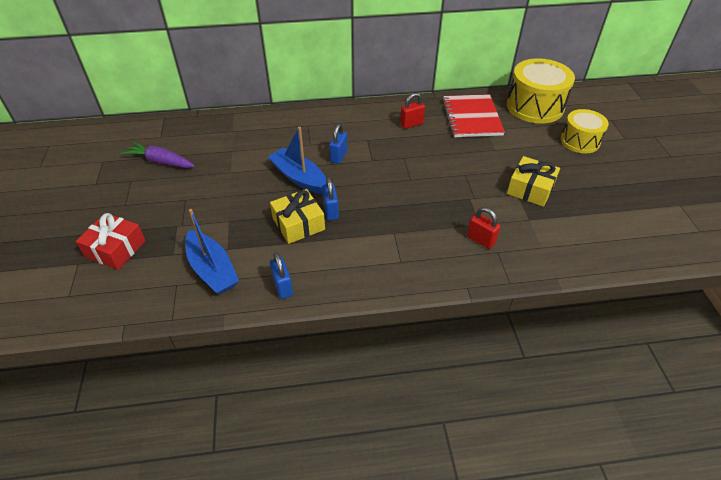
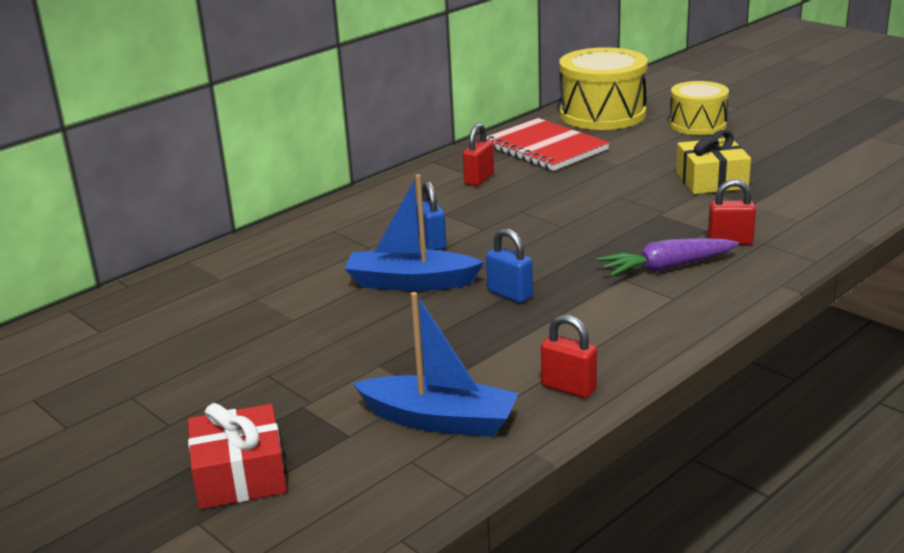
camera: 35 degrees left, 20 degrees down
(160, 161) = (150, 355): purple carrot -> purple carrot (666, 268)
(283, 287) = (568, 388): blue padlock -> red padlock
(298, 224) = (487, 324): yellow gift -> none

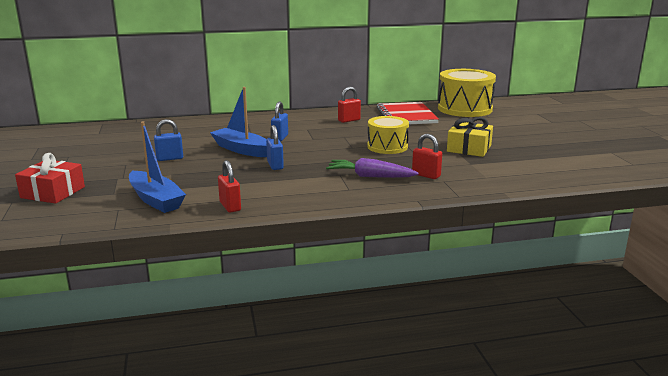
camera: 30 degrees right, 5 degrees down
(324, 338) = (169, 158): none -> blue padlock
(697, 124) = (510, 124): yellow drum -> yellow drum (387, 147)

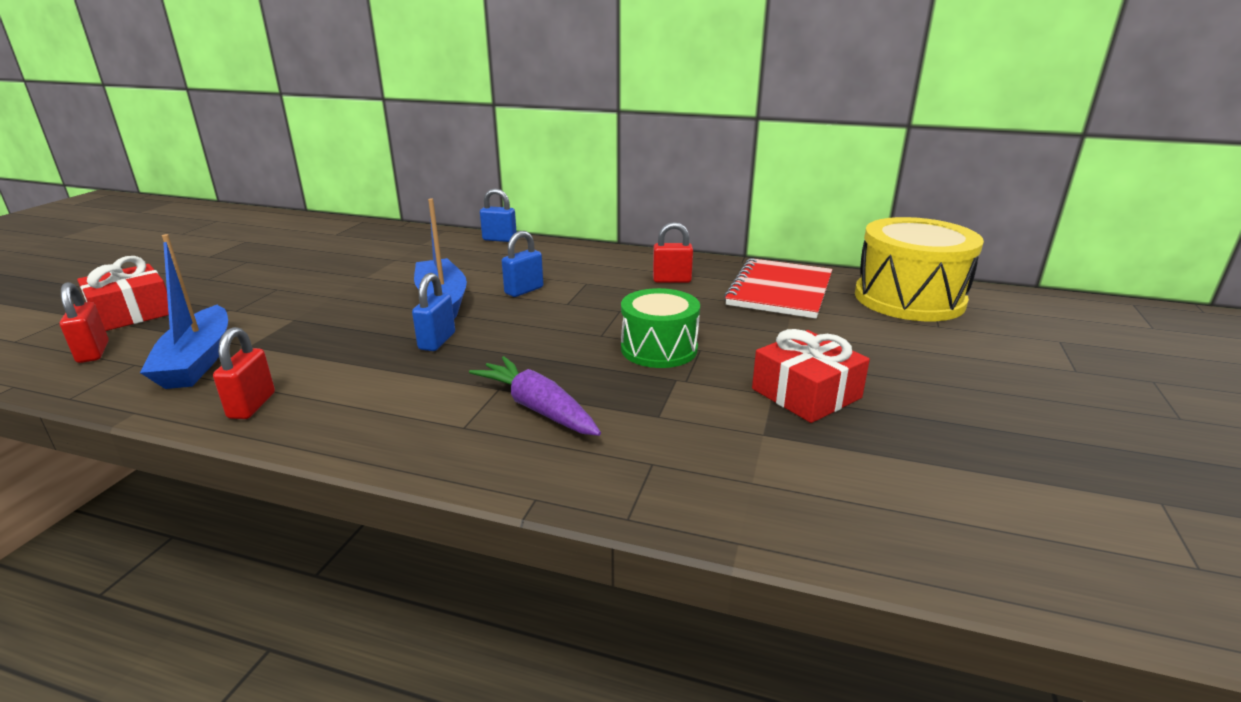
camera: 30 degrees right, 5 degrees up
(169, 158) = (336, 292): blue padlock -> blue padlock (499, 239)
(387, 147) = (659, 349): yellow drum -> green drum
(426, 175) = (637, 437): red padlock -> red padlock (93, 352)
(469, 148) = (806, 393): yellow gift -> red gift

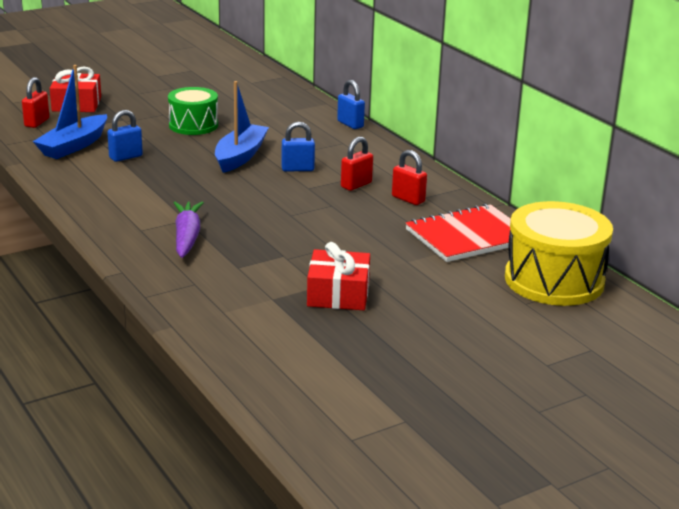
camera: 40 degrees right, 0 degrees up
(252, 405) = (68, 179): red padlock -> red padlock (356, 185)
(437, 341) = (196, 181): blue padlock -> blue padlock (125, 157)
(659, 349) = (307, 236): green drum -> green drum (193, 125)

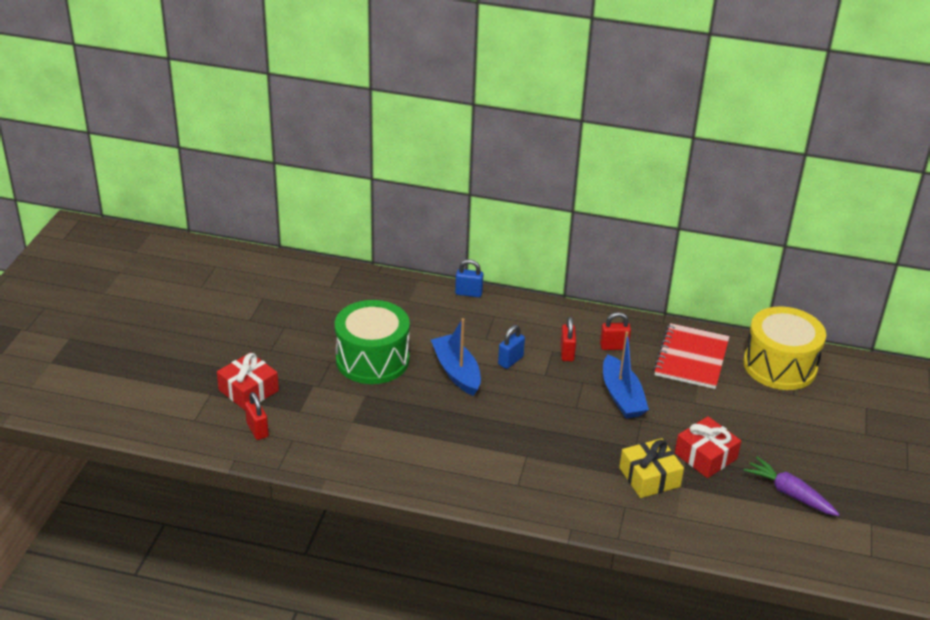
camera: 45 degrees left, 10 degrees up
(74, 146) = (330, 436): blue boat -> blue boat (622, 396)
(125, 157) = (386, 423): blue padlock -> none
(187, 237) = (554, 471): purple carrot -> purple carrot (789, 493)
(193, 125) = (372, 359): green drum -> green drum, size x1.59
(256, 279) = (649, 477): none -> yellow gift

